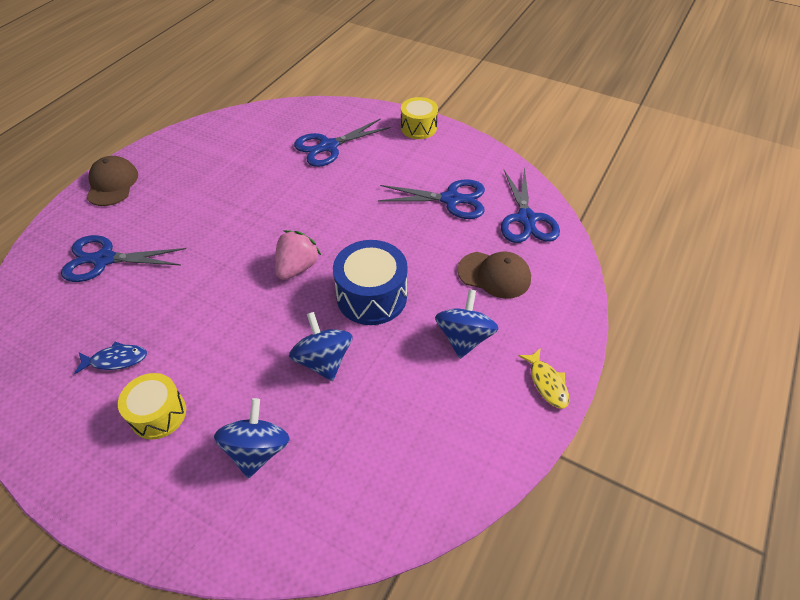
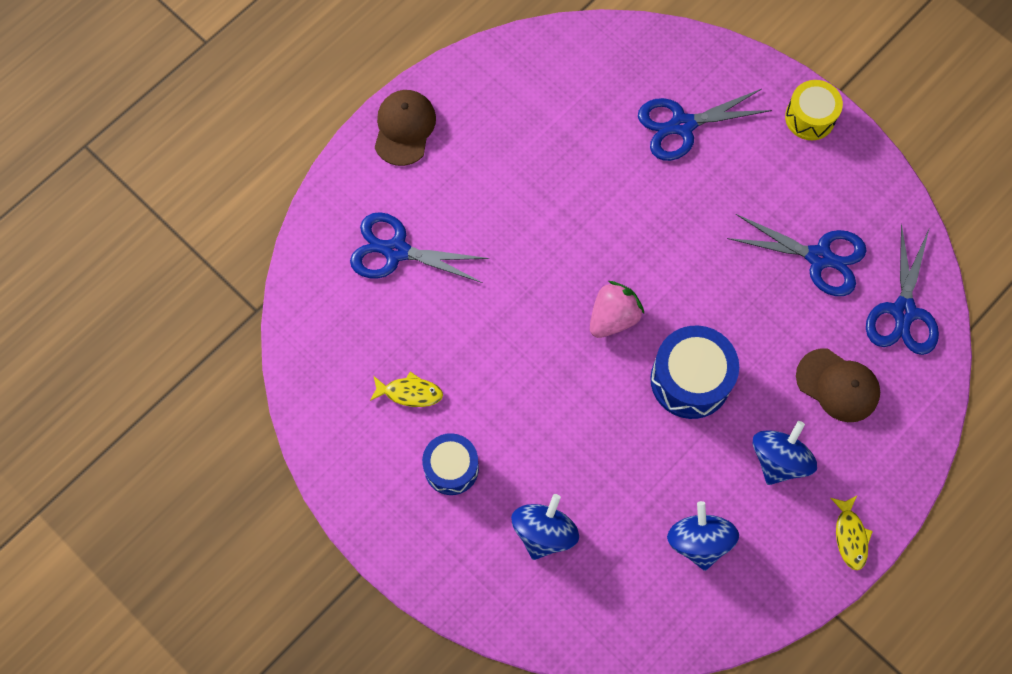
camera: 15 degrees right, 20 degrees up
(116, 360) = (410, 393): blue fish -> yellow fish
(158, 414) = (451, 468): yellow drum -> blue drum
(323, 360) = (623, 448): blue spinning top -> blue spinning top (699, 541)

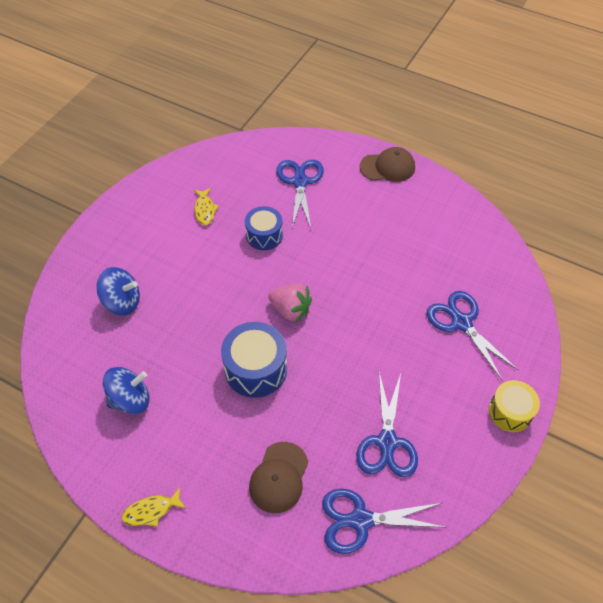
camera: 75 degrees right, 15 degrees down
(451, 468) = (158, 242): blue drum -> blue drum (264, 235)
(779, 459) = (205, 444): blue spinning top -> none

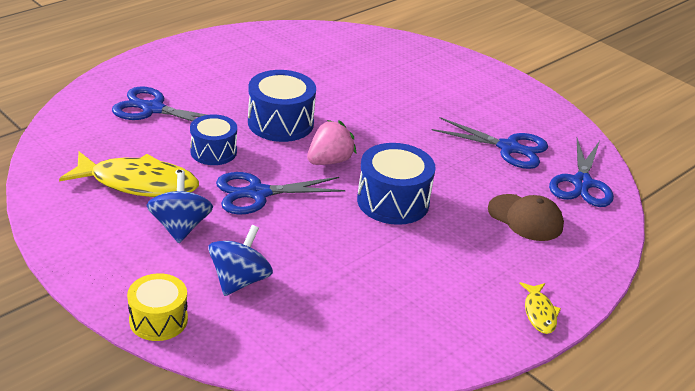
camera: 75 degrees left, 20 degrees down
(130, 399) = (390, 301): blue spinning top -> blue spinning top (180, 227)
(205, 210) = (138, 183): yellow fish -> yellow fish, size x2.05
(327, 262) = (280, 123): none -> blue drum
(387, 167) = (180, 54): brown cap -> none
(461, 322) = (400, 75): blue scissors -> blue scissors (257, 193)
(510, 412) = (501, 81): yellow drum -> yellow drum (158, 320)

